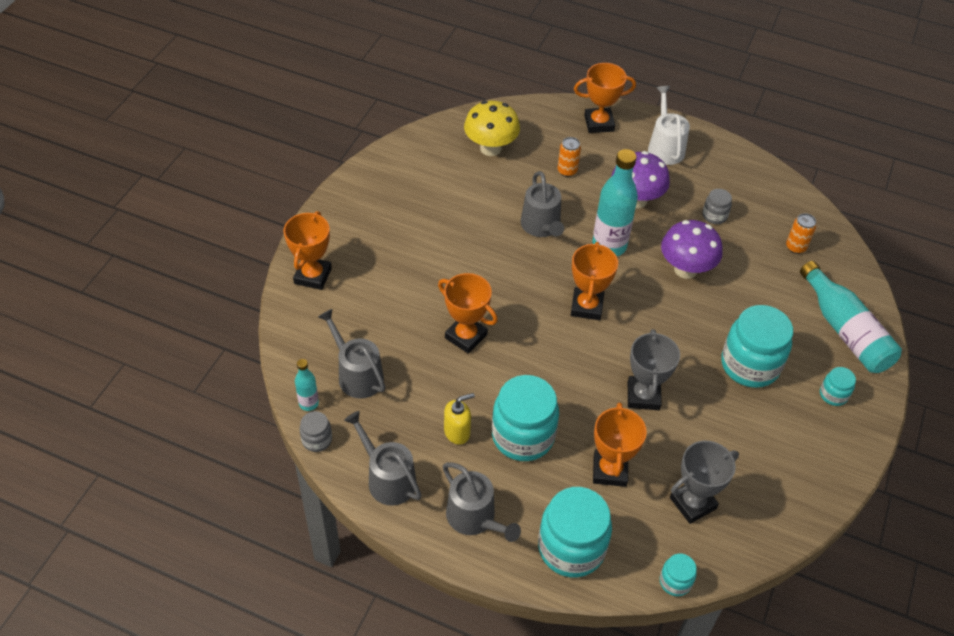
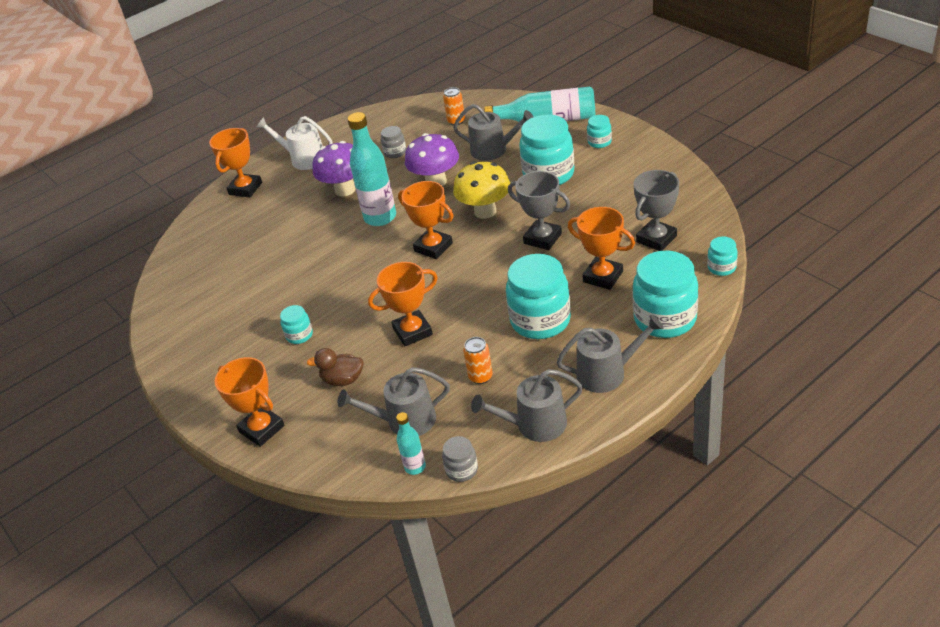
camera: 55 degrees left, 10 degrees down
(387, 308) = (343, 380): none -> brown duck
(427, 253) = (299, 335): none -> turquoise jar
(457, 432) = (512, 363): yellow soap dispenser -> none
(490, 148) = (213, 262): yellow mushroom -> yellow mushroom (485, 211)
(541, 226) = (328, 252): grey watering can -> grey watering can (493, 150)
(567, 171) = (280, 221): orange can -> orange can (480, 377)
(692, 503) = (656, 239): grey trophy -> grey trophy turned 45 degrees clockwise

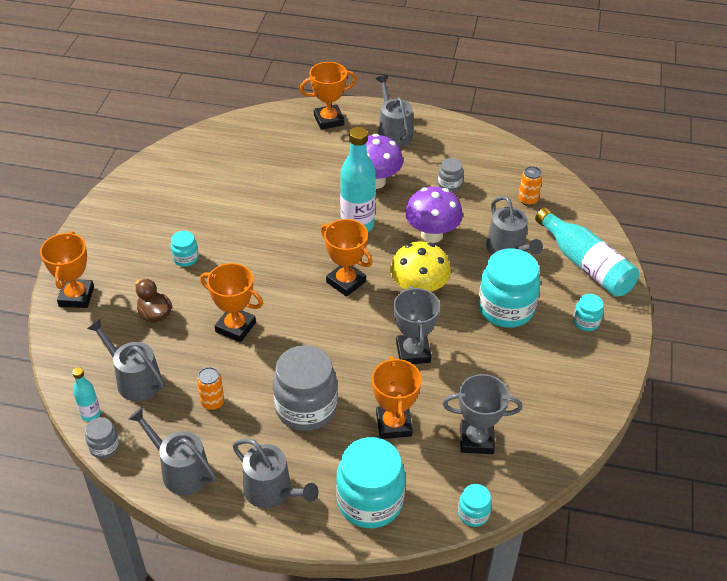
camera: 45 degrees right, 5 degrees up
(304, 159) = (393, 132): white watering can -> grey watering can
(433, 247) = (346, 282): orange trophy -> orange trophy turned 45 degrees counterclockwise
(540, 320) = (306, 408): turquoise jar -> grey jar

